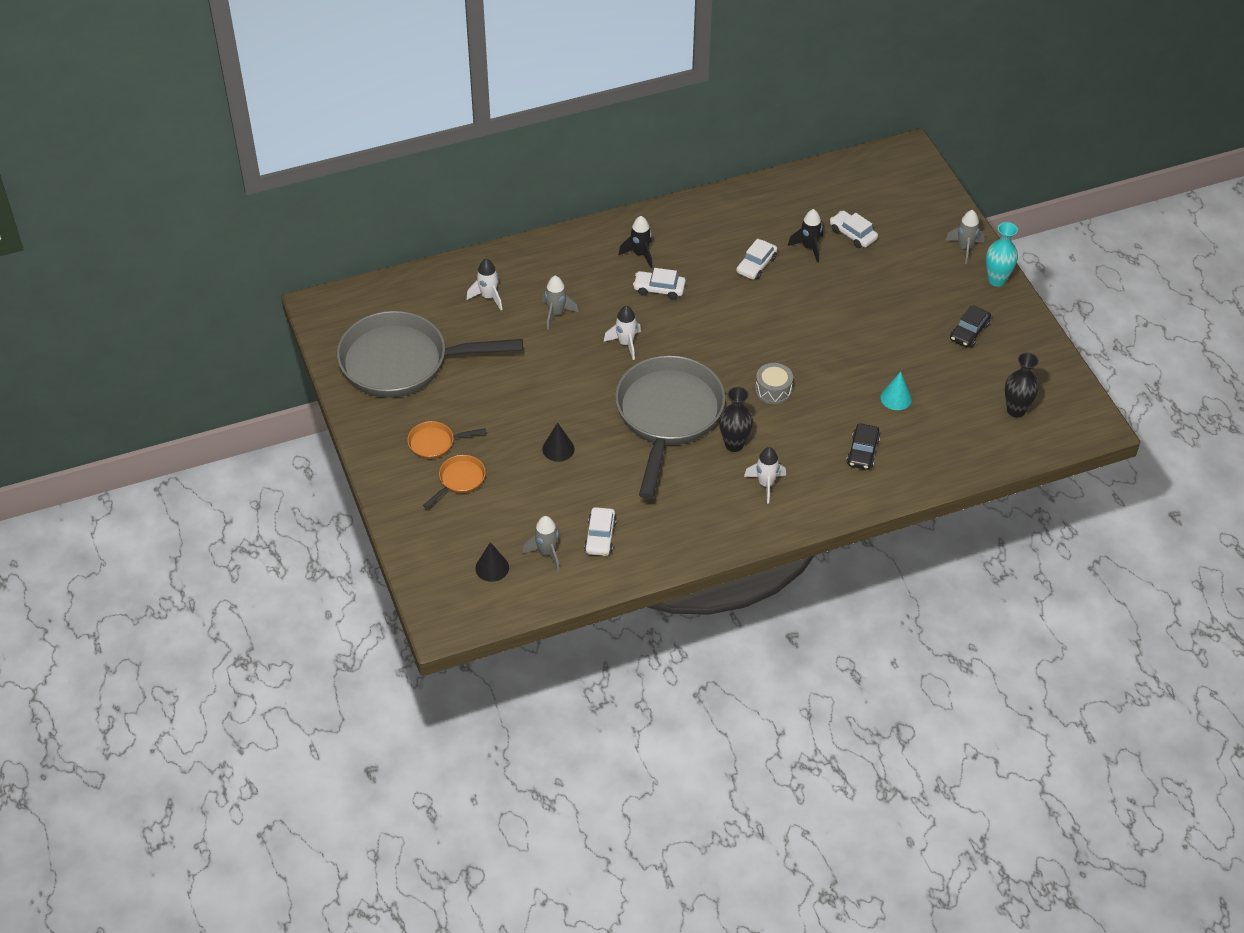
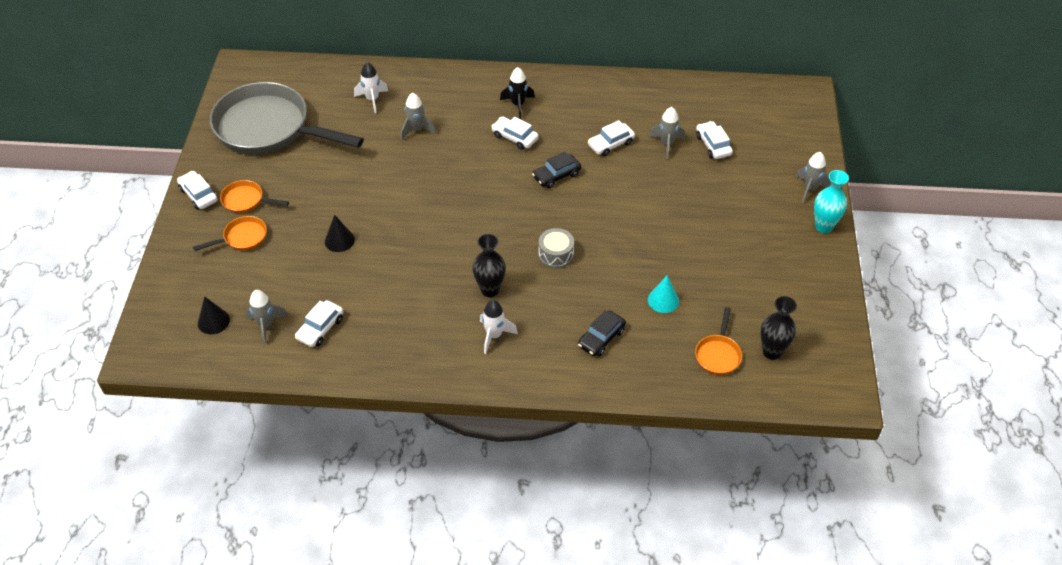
camera: 25 degrees right, 0 degrees up
(381, 454) = (198, 195): none -> white car
(625, 343) = (456, 172): white rocket -> none
(668, 416) = (449, 245): grey pan -> none
(809, 247) = (666, 144): black rocket -> grey rocket
(969, 332) = (769, 264): black car -> black car (556, 175)
(972, 429) = (718, 354): none -> orange pan

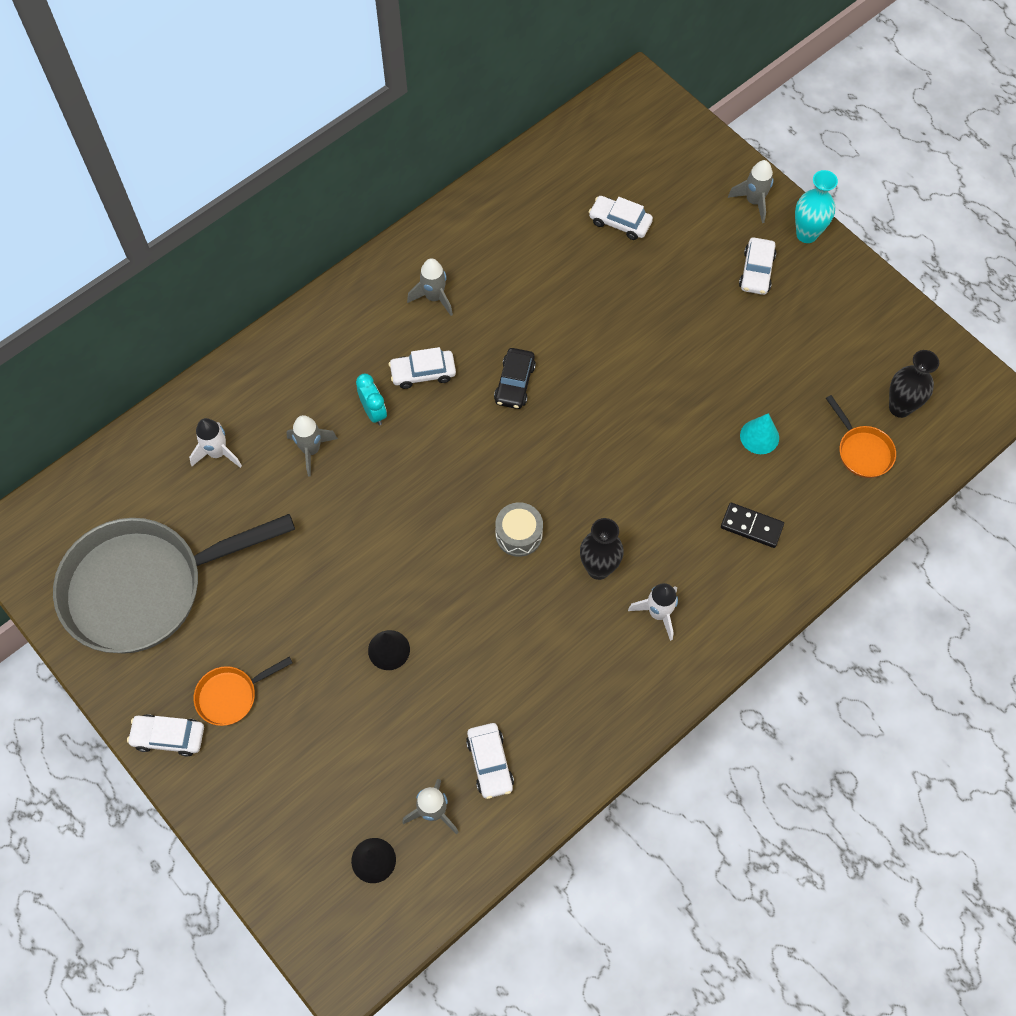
camera: 45 degrees left, 15 degrees up
(242, 238) = (283, 741): orange pan -> none
(467, 136) = (374, 412): none -> turquoise clock
(518, 105) = (381, 330): black rocket -> none
(556, 254) = (614, 473): grey drum -> grey drum (519, 534)
(601, 338) = (751, 526): black car -> black domino
(611, 144) = (525, 301): white car -> white car (756, 271)
(666, 144) = (577, 257): grey rocket -> grey rocket (434, 297)

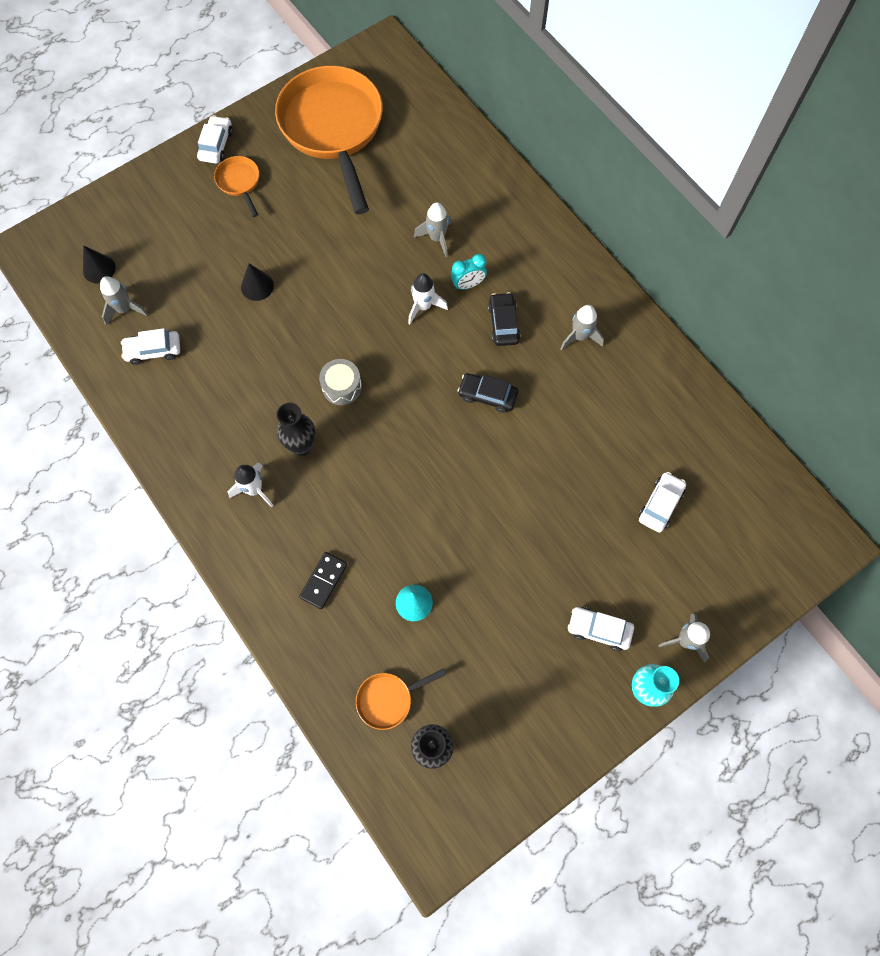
camera: 95 degrees right, 5 degrees up
(145, 587) = (333, 129): grey pan -> orange pan
(217, 453) = (441, 174): white rocket -> white rocket (423, 306)
(423, 373) = (503, 323): white car -> black car

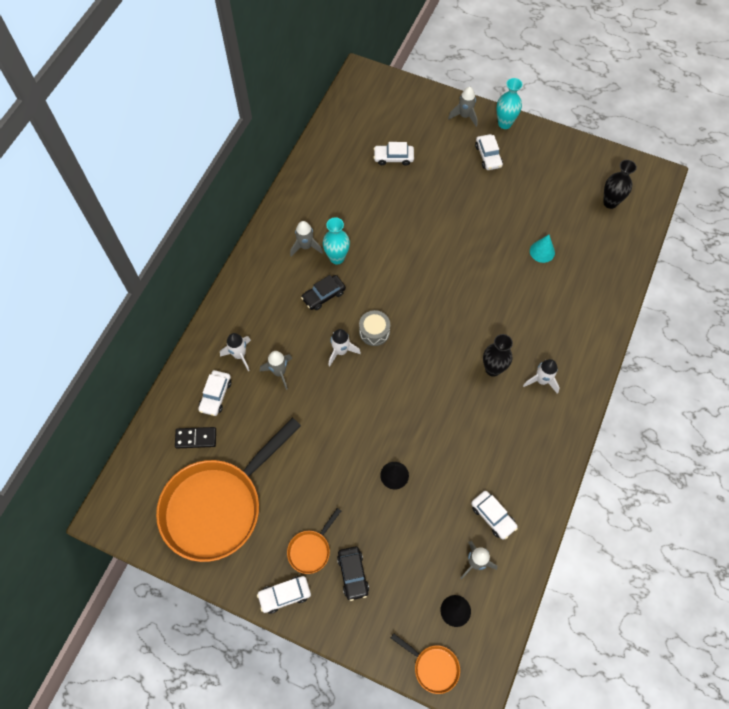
camera: 120 degrees left, 5 degrees down
(324, 581) = (566, 306): black domino -> black domino (196, 438)
(342, 387) = (435, 369): grey drum -> grey drum (374, 332)
(388, 699) = (603, 236): orange pan -> orange pan (433, 667)
(448, 173) = (216, 395): none -> white car
(468, 284) = (306, 332): turquoise clock -> none
(480, 212) = (239, 355): none -> white rocket
(487, 395) = (383, 279): black car -> black car (353, 574)
(545, 361) = (337, 258): none -> turquoise vase

